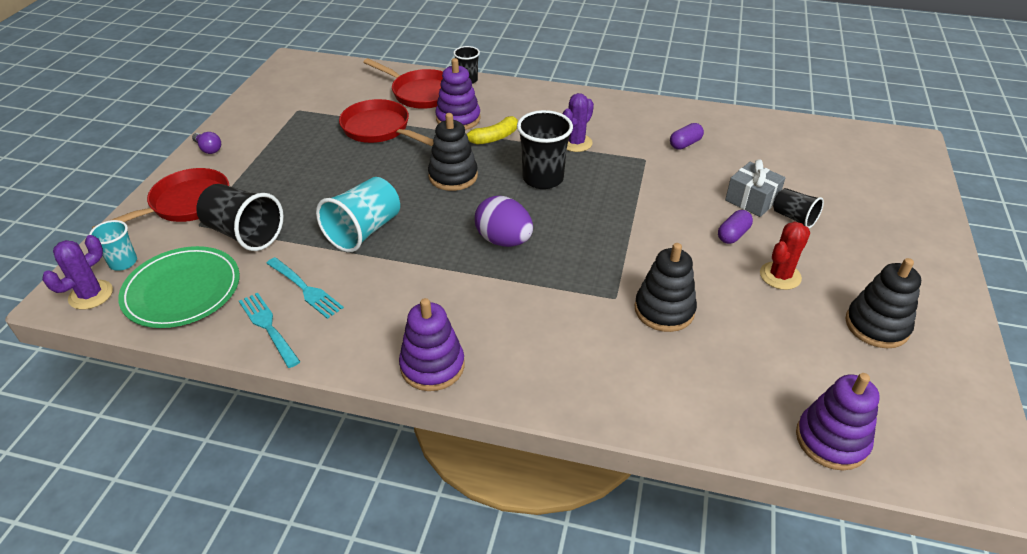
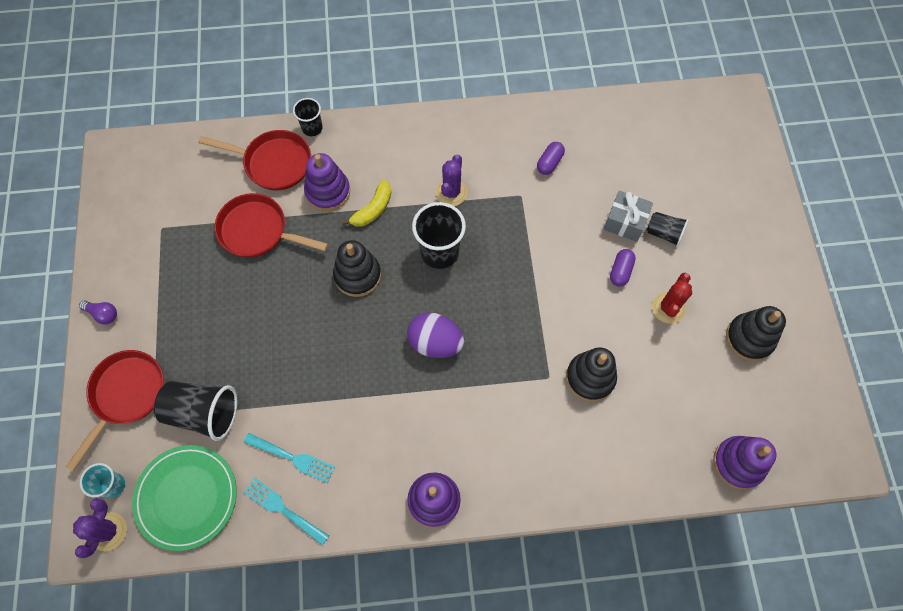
camera: 20 degrees left, 25 degrees up
(364, 231) = (309, 373): turquoise cup -> none

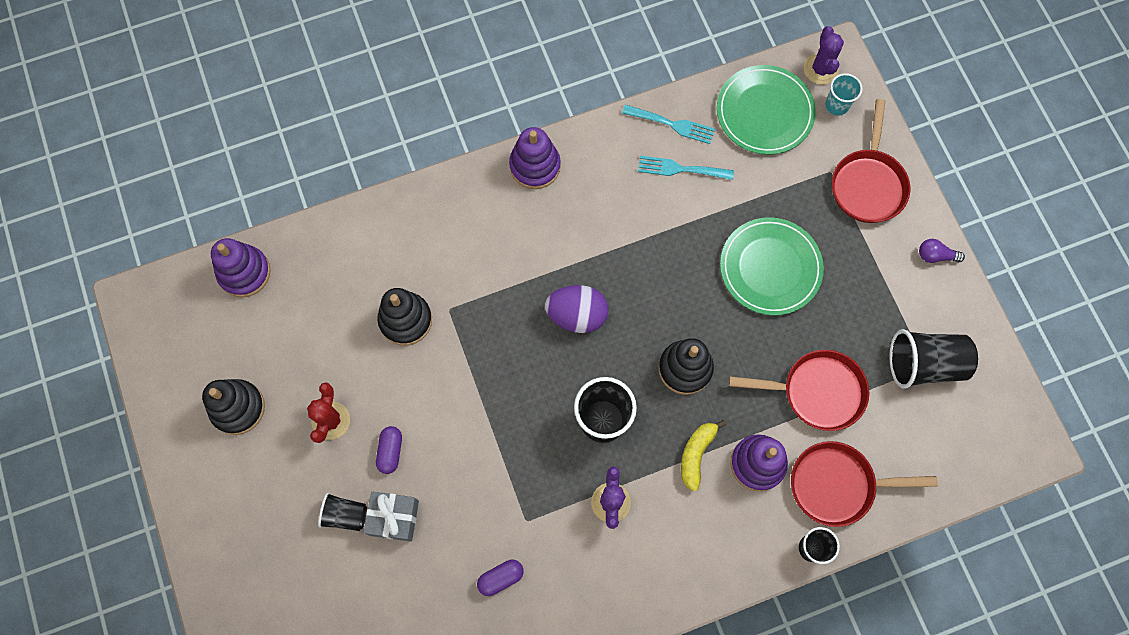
camera: 165 degrees right, 5 degrees up
(203, 413) = (784, 187): black cup -> black cup (924, 364)
(250, 341) = (770, 268): none -> green plate
(549, 163) = (501, 578): purple capsule -> purple capsule turned 45 degrees clockwise

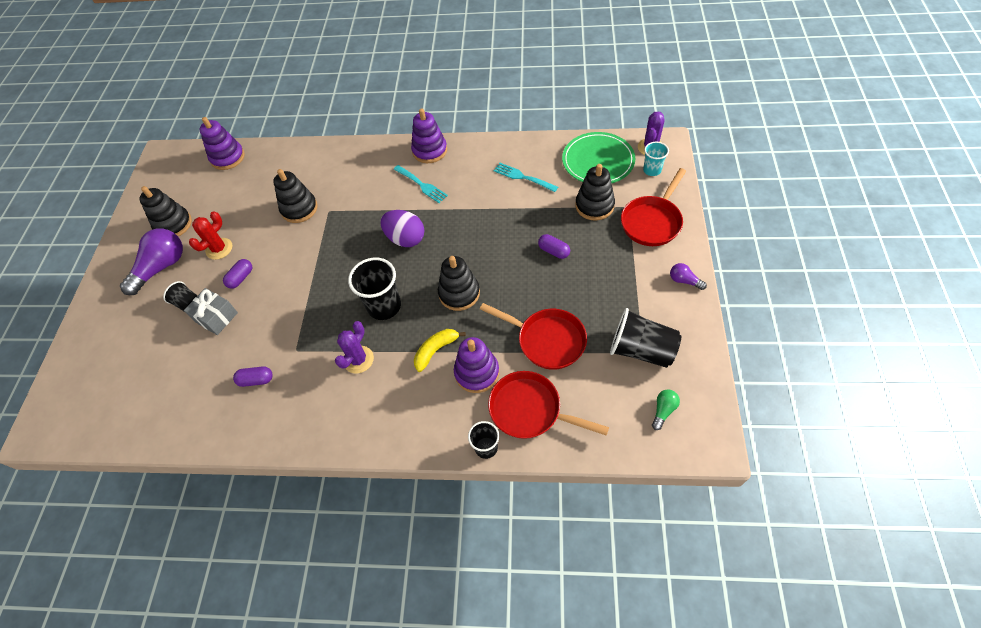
camera: 30 degrees right, 15 degrees down
(267, 477) = (162, 267): none -> purple light bulb
(672, 124) = (531, 152): turquoise fork -> turquoise fork (421, 185)
(770, 268) = (553, 251): green plate -> purple capsule
(790, 183) = (594, 206): none -> black stacking toy
(975, 429) = (663, 410): none -> green light bulb

